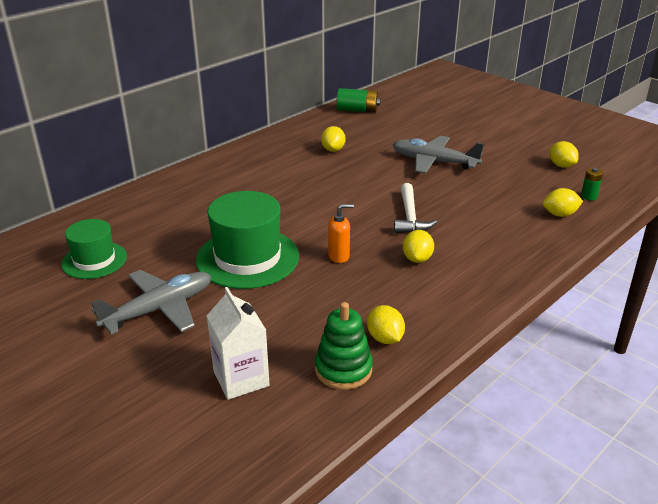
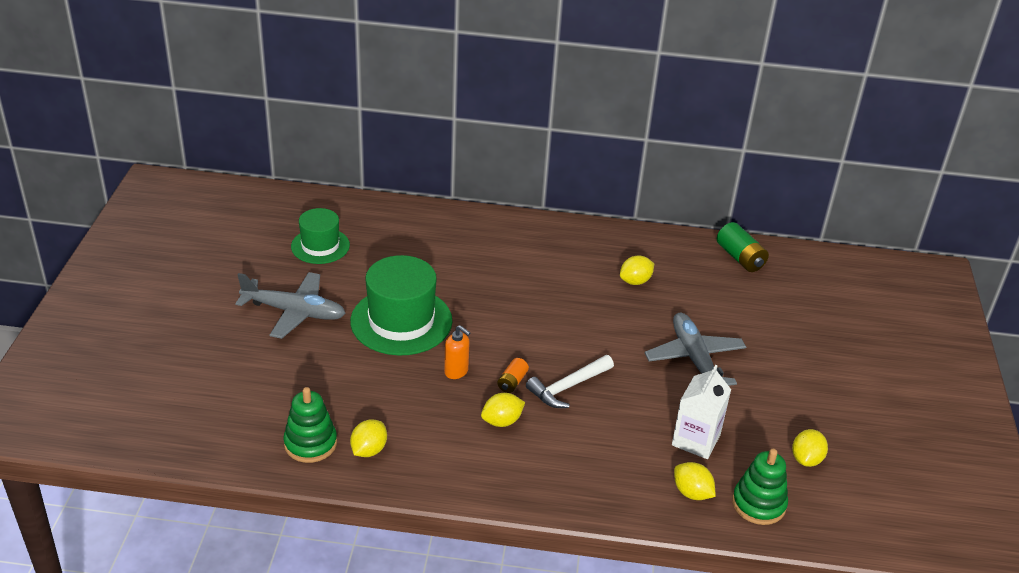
camera: 50 degrees right, 5 degrees up
(241, 379) = (255, 395): white carton -> white carton (696, 440)
(379, 237) = (512, 382): none -> orange battery
(588, 196) = (758, 504): green battery -> green stacking toy

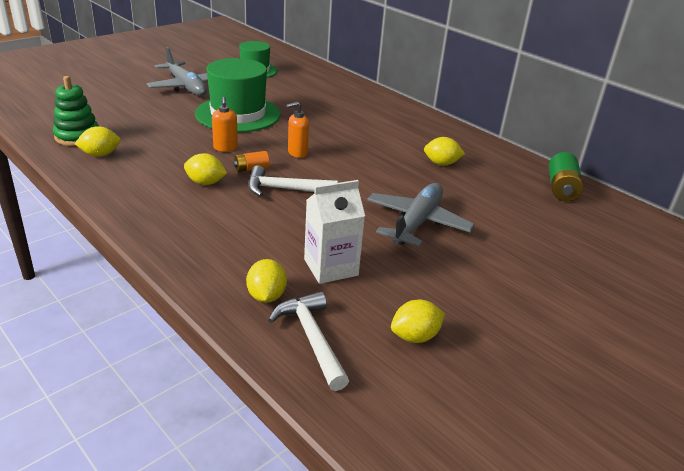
camera: 40 degrees right, 5 degrees down
(519, 339) = (297, 153): none -> orange soap dispenser
(758, 504) = (312, 339): green stacking toy -> white hammer

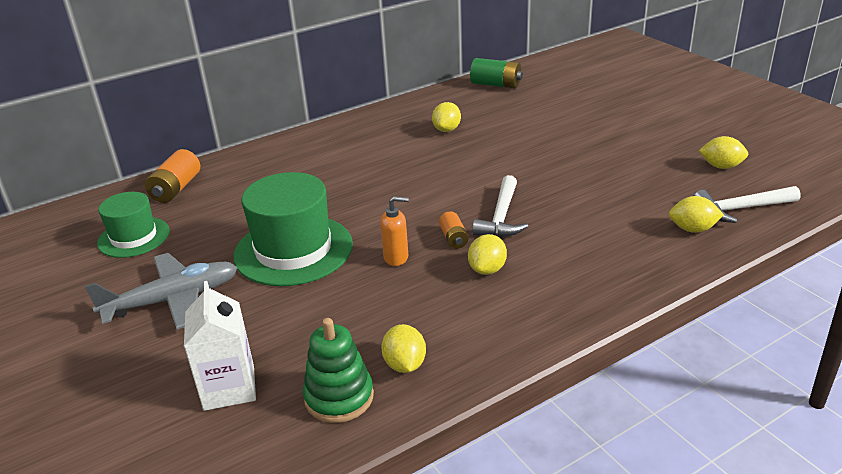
camera: 75 degrees left, 0 degrees up
(297, 153) = (415, 208): orange soap dispenser -> none
(314, 75) = (176, 189): none -> orange battery
(331, 267) = (640, 196): white carton -> white carton (229, 388)
(415, 336) = (721, 166): yellow lemon -> yellow lemon turned 60 degrees counterclockwise
(417, 223) = (560, 151): grey plane -> none

